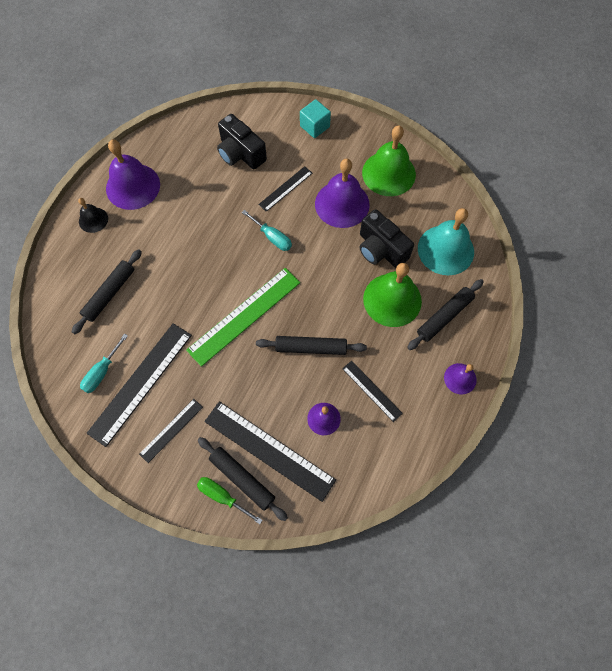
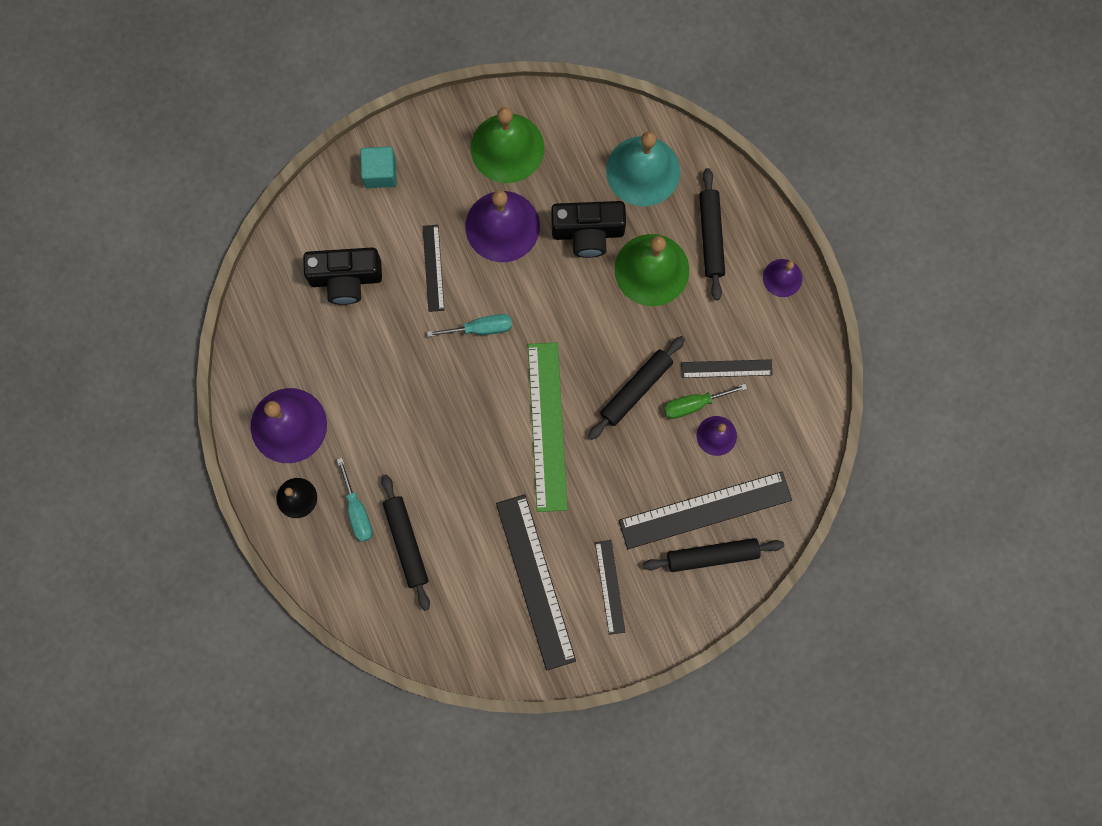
camera: 50 degrees left, 10 degrees up
(102, 372) = (491, 611): turquoise screwdriver -> turquoise screwdriver (357, 511)
(222, 496) = (714, 586): green screwdriver -> green screwdriver (693, 404)

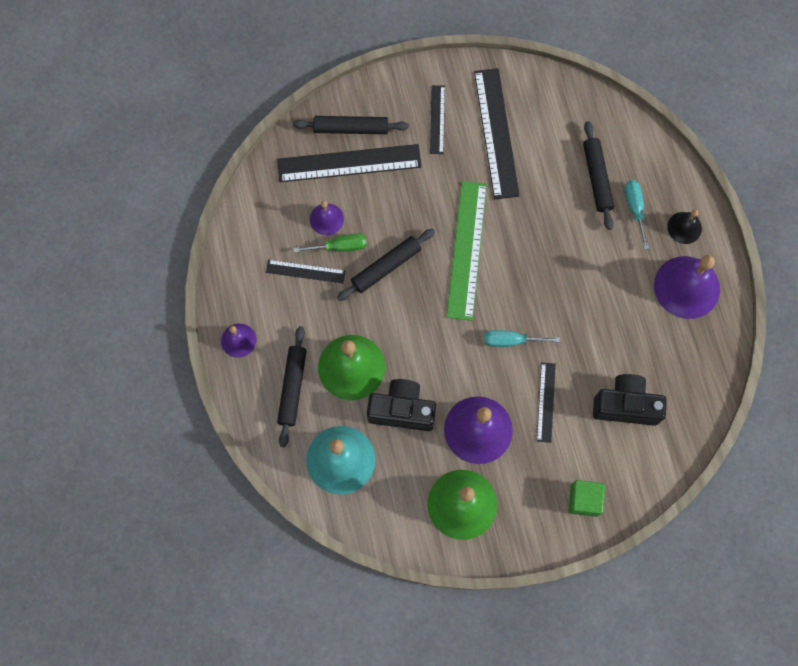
camera: 170 degrees left, 5 degrees down
(380, 173) = (584, 500): turquoise cube -> green cube

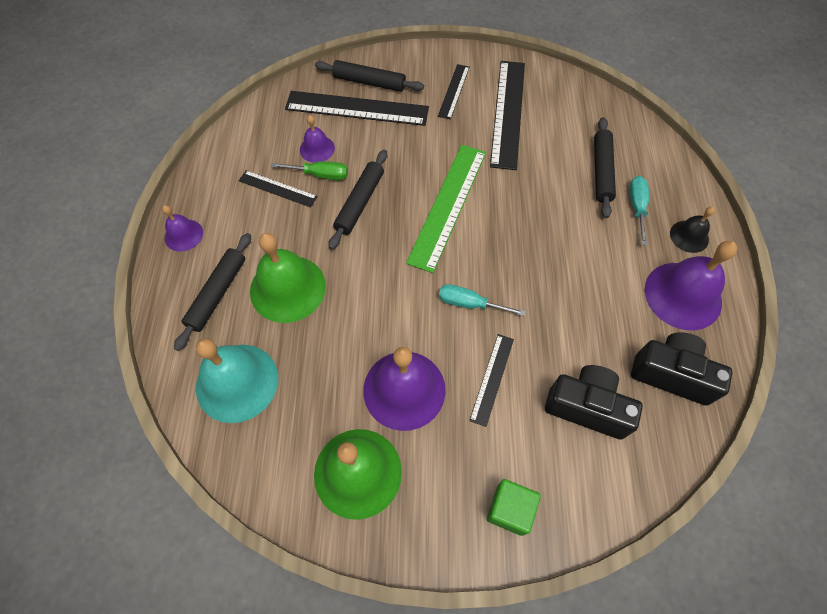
camera: 15 degrees right, 10 degrees down
(386, 267) = (360, 203): black rolling pin -> black rolling pin turned 45 degrees counterclockwise
(402, 410) = (325, 346): black camera -> black camera (671, 374)

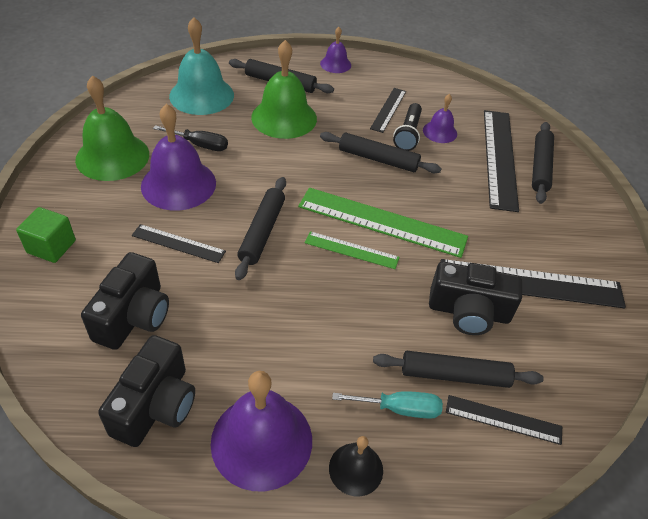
camera: 85 degrees right, 15 degrees down
(320, 175) = (408, 134): green screwdriver -> black flashlight
(336, 374) = (200, 145): none -> black screwdriver
(454, 91) = (550, 235): black ruler -> black ruler (503, 419)
(469, 303) = (262, 232): turquoise screwdriver -> black rolling pin
(485, 230) = (351, 250): none -> green ruler
(542, 155) = (468, 312): none -> black camera

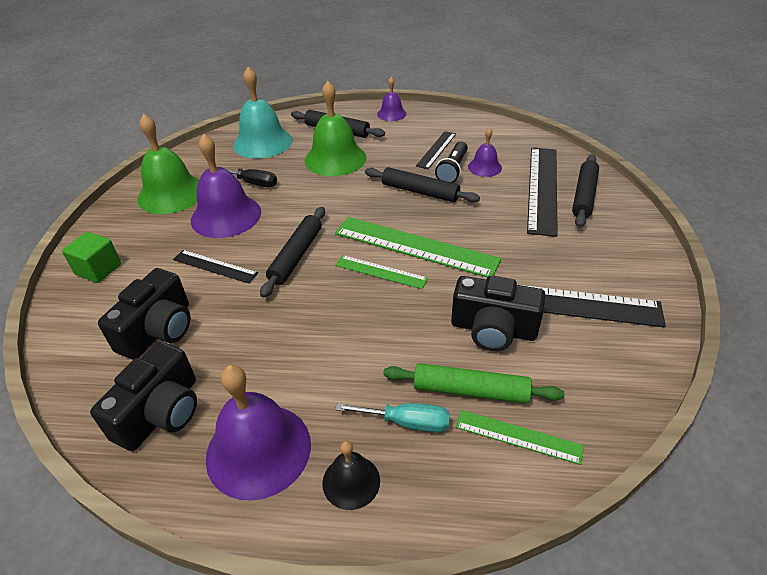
camera: 10 degrees right, 5 degrees down
(455, 375) = (470, 390): black rolling pin -> green rolling pin
(503, 419) = (518, 436): black ruler -> green ruler

